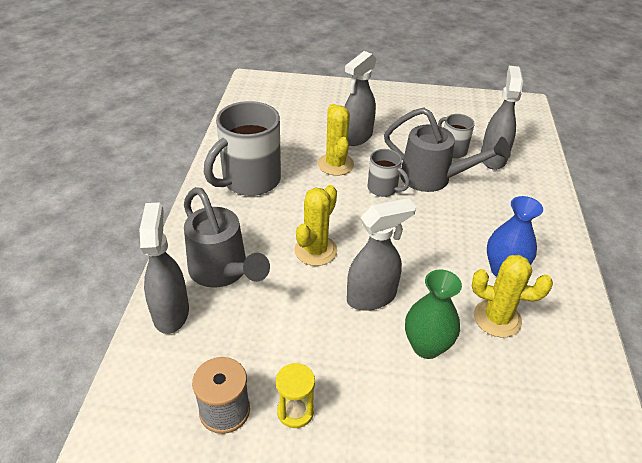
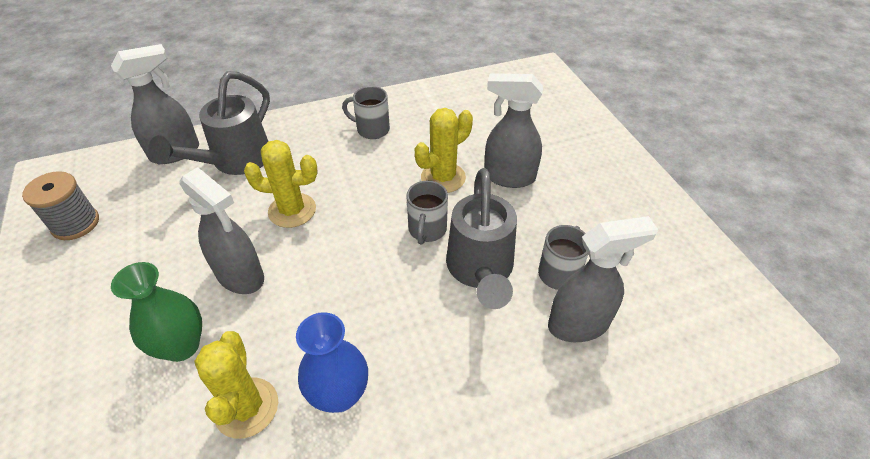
camera: 65 degrees right, 5 degrees up
(249, 181) = (372, 129): grey mug -> grey mug, size x0.52
(295, 411) = (79, 268): yellow hourglass -> none

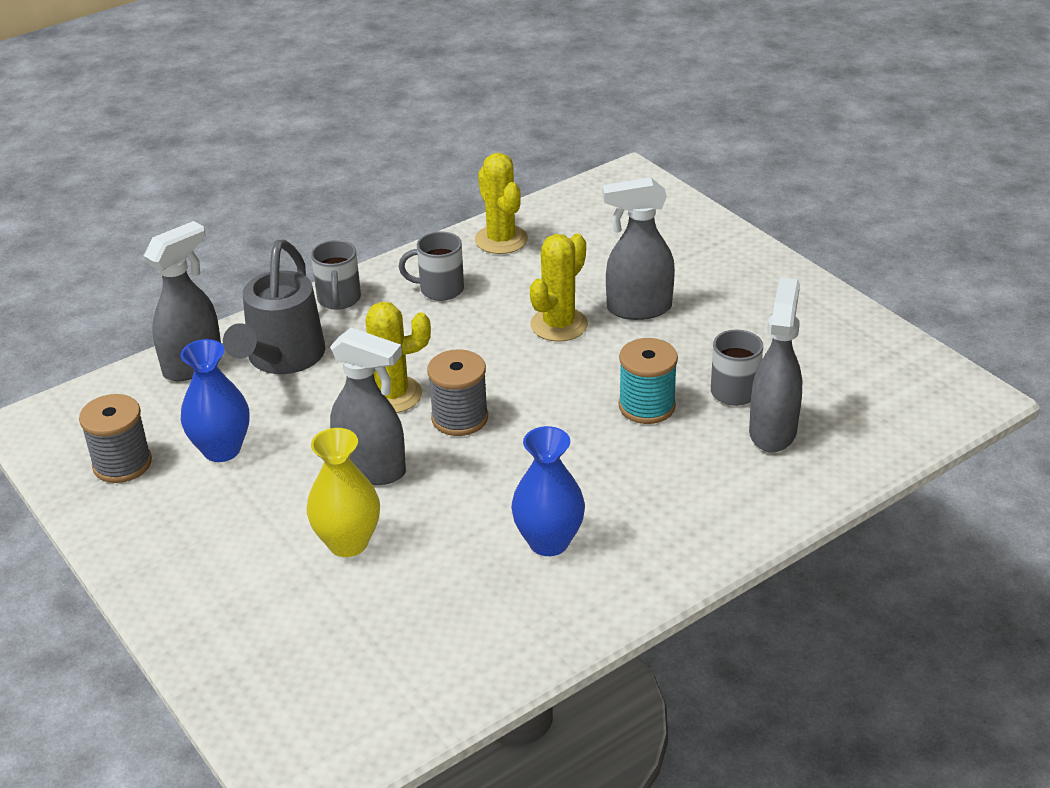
camera: 15 degrees left, 10 degrees down
(148, 229) = (222, 450): none -> blue vase
(181, 346) = (348, 543): green vase -> yellow vase
(246, 407) = (456, 574): yellow cactus -> yellow cactus (501, 240)
(330, 244) = (460, 418): none -> grey spool
(427, 230) = (567, 381): grey mug -> grey mug (339, 299)
(480, 270) = (646, 406): grey watering can -> turquoise spool
(579, 324) = (773, 431): grey spray bottle -> grey spray bottle turned 45 degrees counterclockwise

